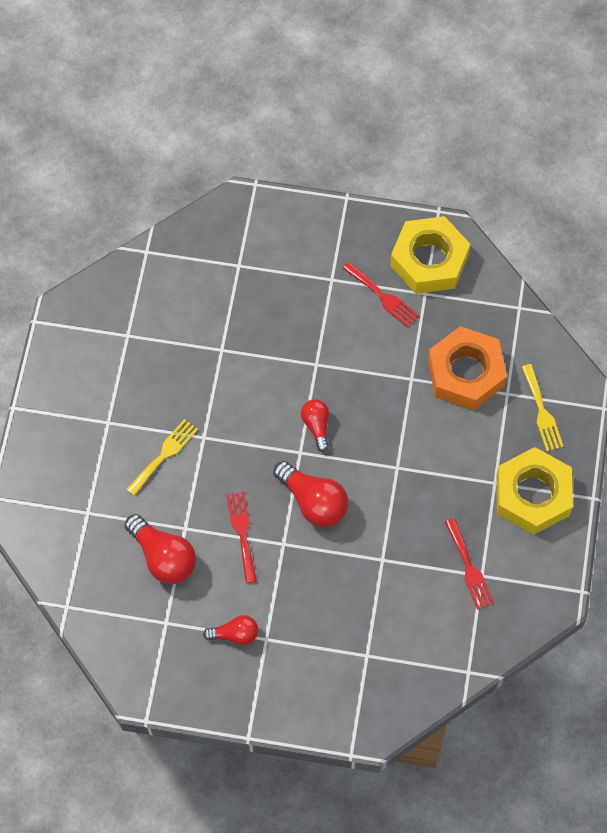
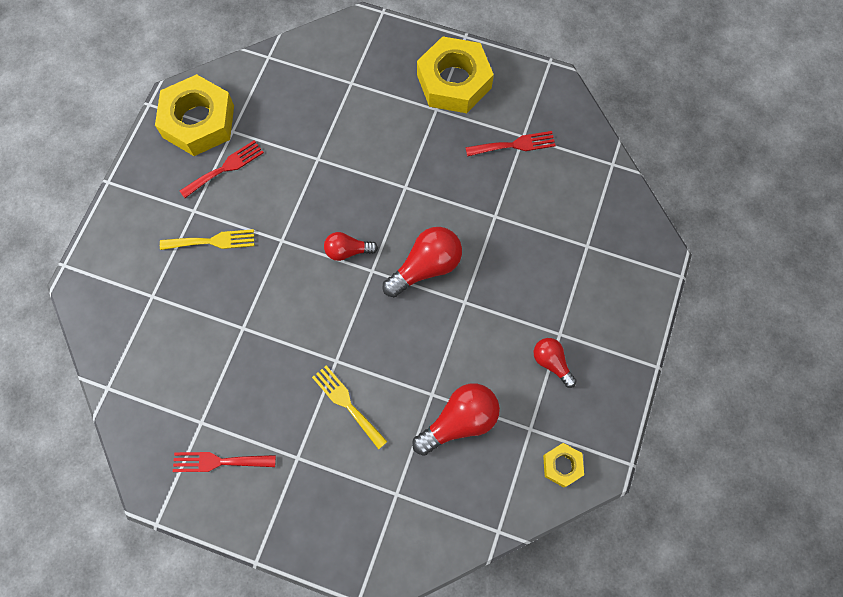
camera: 80 degrees left, 5 degrees up
(135, 656) = (562, 465): none -> yellow nut
(235, 634) = (551, 362): red light bulb -> red light bulb turned 45 degrees counterclockwise
(242, 532) = (446, 339): red fork -> red fork (219, 461)
(466, 373) = (323, 112): orange nut -> none
(542, 411) = (375, 59): yellow fork -> yellow fork (212, 241)

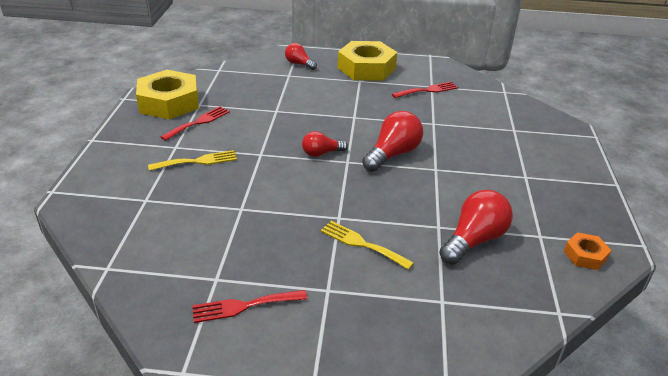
camera: 15 degrees left, 35 degrees down
(551, 362) = (530, 193): red light bulb -> red light bulb (299, 64)
(562, 465) = (585, 255): yellow nut -> orange nut

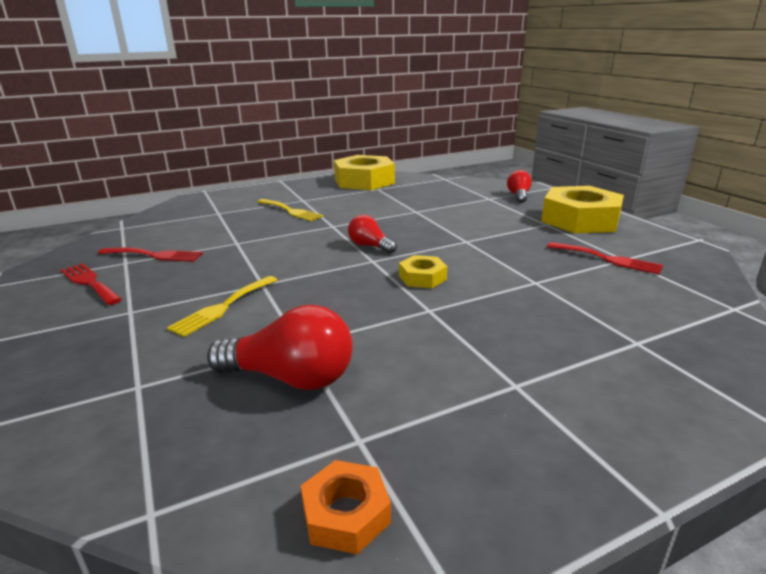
camera: 60 degrees right, 10 degrees down
(198, 122) = (350, 195): red fork -> red fork (154, 255)
(362, 244) = (223, 307): yellow fork -> yellow fork turned 150 degrees counterclockwise
(392, 154) = (422, 277): red light bulb -> yellow nut

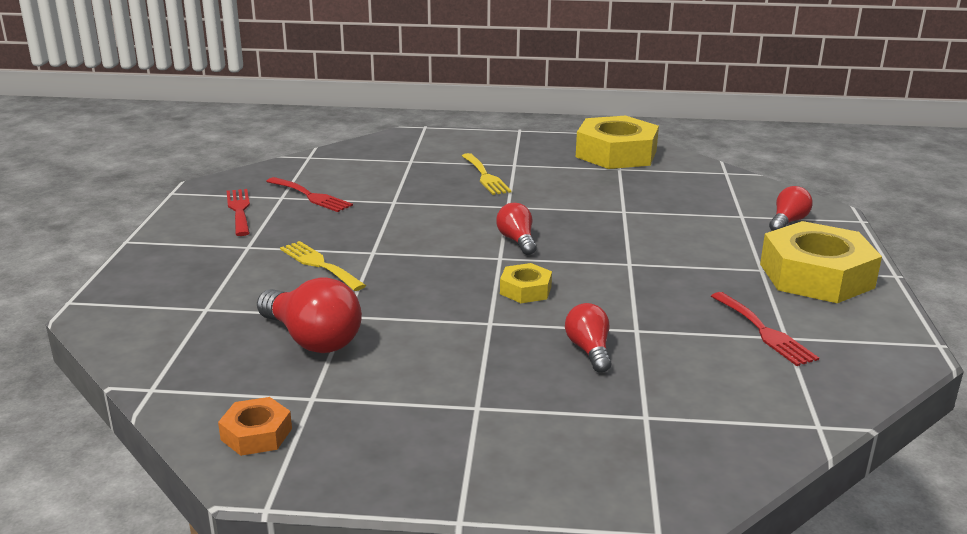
camera: 30 degrees right, 0 degrees up
(223, 307) = (319, 264): yellow fork -> yellow fork turned 75 degrees clockwise
(528, 307) = (589, 350): none -> red light bulb

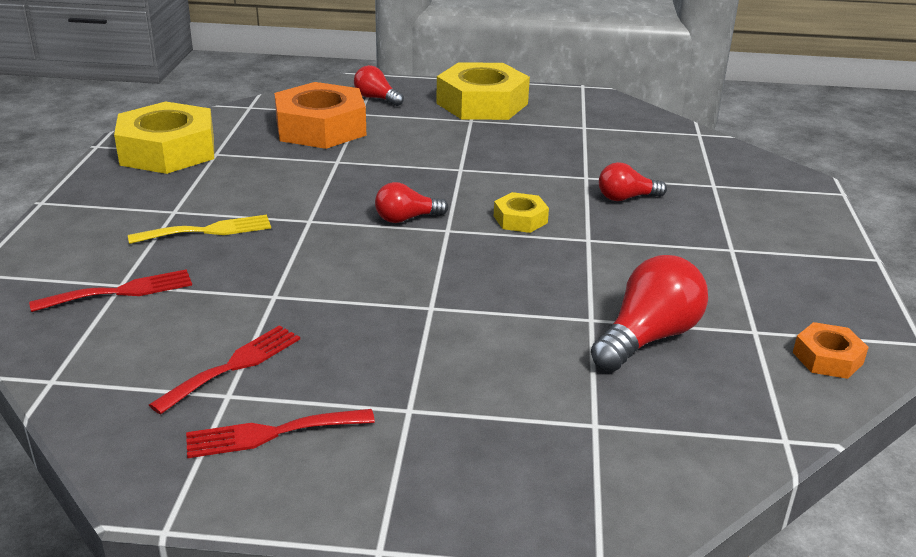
camera: 90 degrees left, 5 degrees up
(319, 264) = (467, 344): yellow fork -> none
(693, 201) = (320, 128): none -> orange nut
(764, 331) = (577, 132): red fork -> red fork (121, 291)

